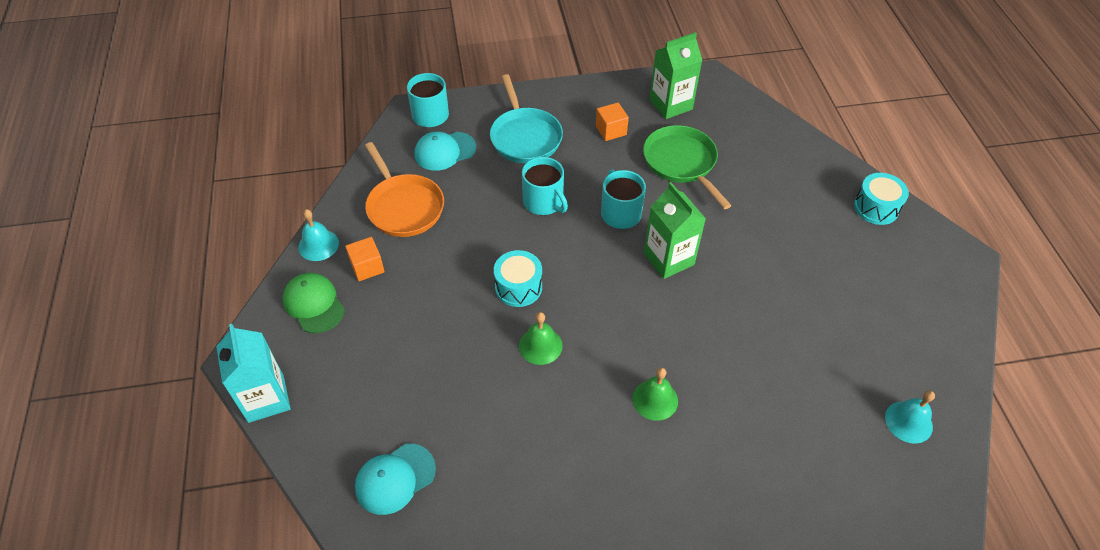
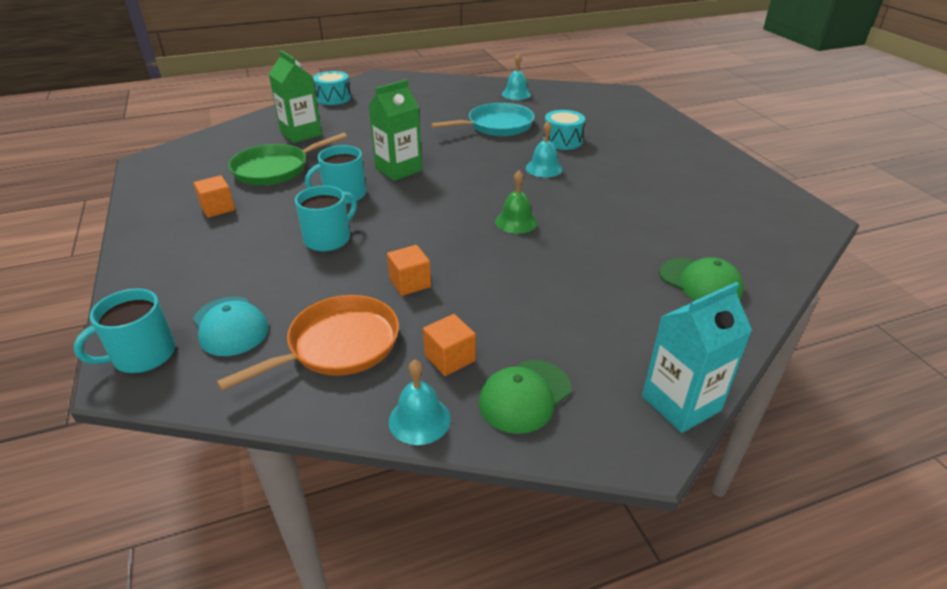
camera: 100 degrees left, 15 degrees down
(395, 479) = (700, 282): turquoise cap -> green cap
(464, 252) = (410, 283): none -> orange cube
(518, 287) = (451, 241): turquoise drum -> turquoise drum (562, 141)
(525, 137) = (215, 263): turquoise pan -> turquoise pan (496, 126)
(655, 399) = (544, 168): green bell -> turquoise bell
(670, 104) = (185, 178): green carton -> green carton (301, 134)

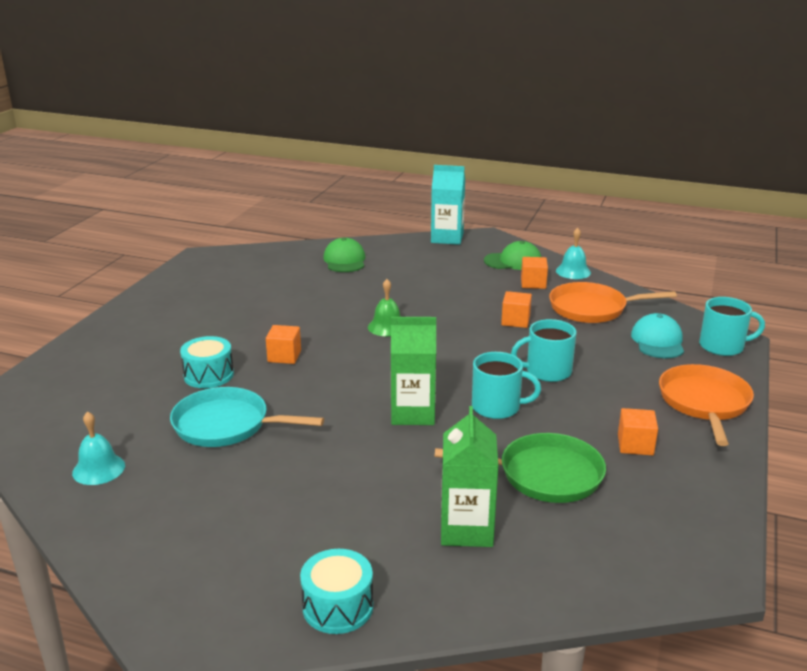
camera: 140 degrees left, 10 degrees down
(162, 266) = (704, 403): none -> orange pan
(544, 168) = (284, 356): turquoise bell -> orange cube

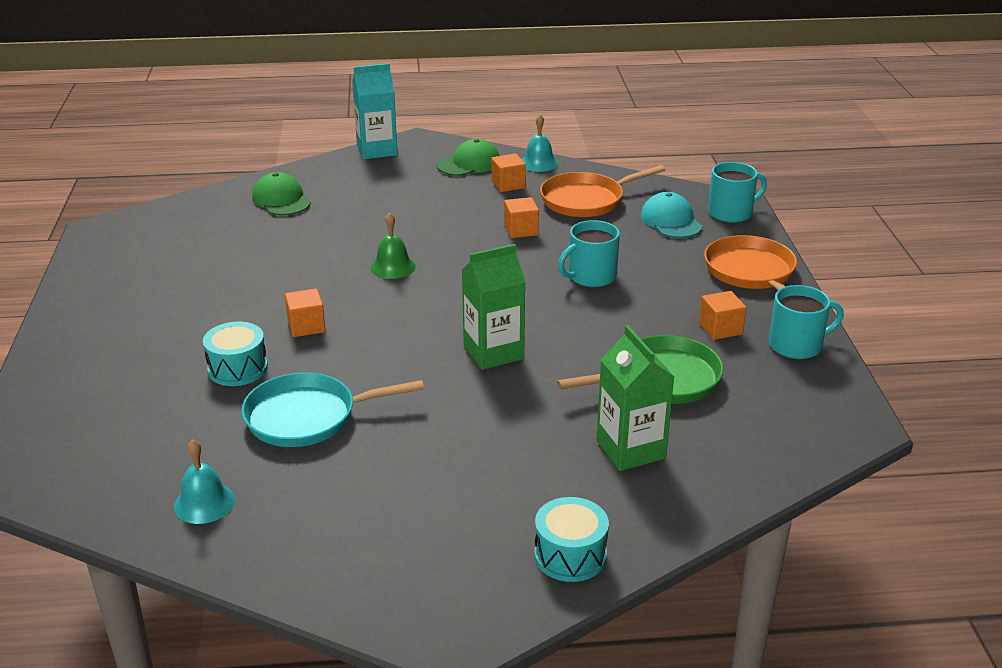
camera: 25 degrees left, 5 degrees up
(497, 407) = (570, 325): turquoise mug -> turquoise mug (797, 345)

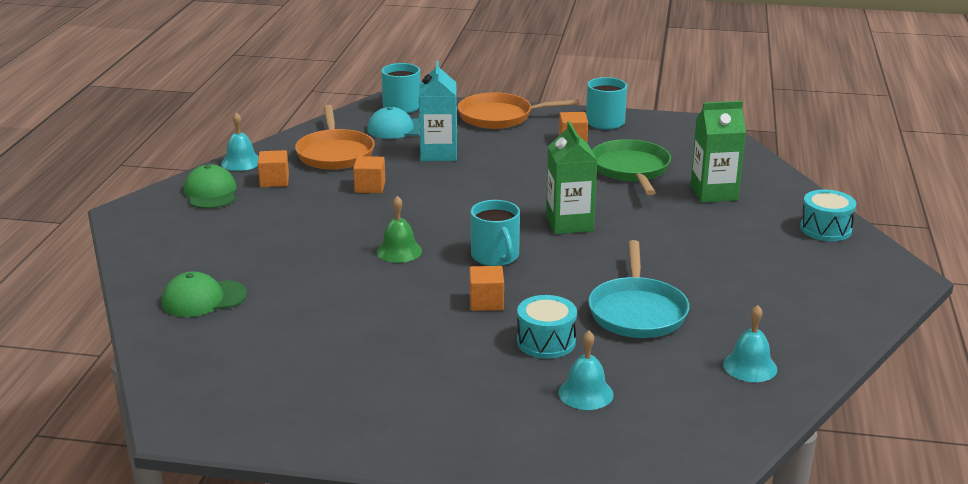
camera: 75 degrees left, 5 degrees down
(148, 401) = (585, 393): none -> turquoise bell
(377, 150) = (128, 235): turquoise carton -> turquoise carton (438, 153)
(591, 276) = (470, 171): turquoise mug -> turquoise mug (495, 256)

